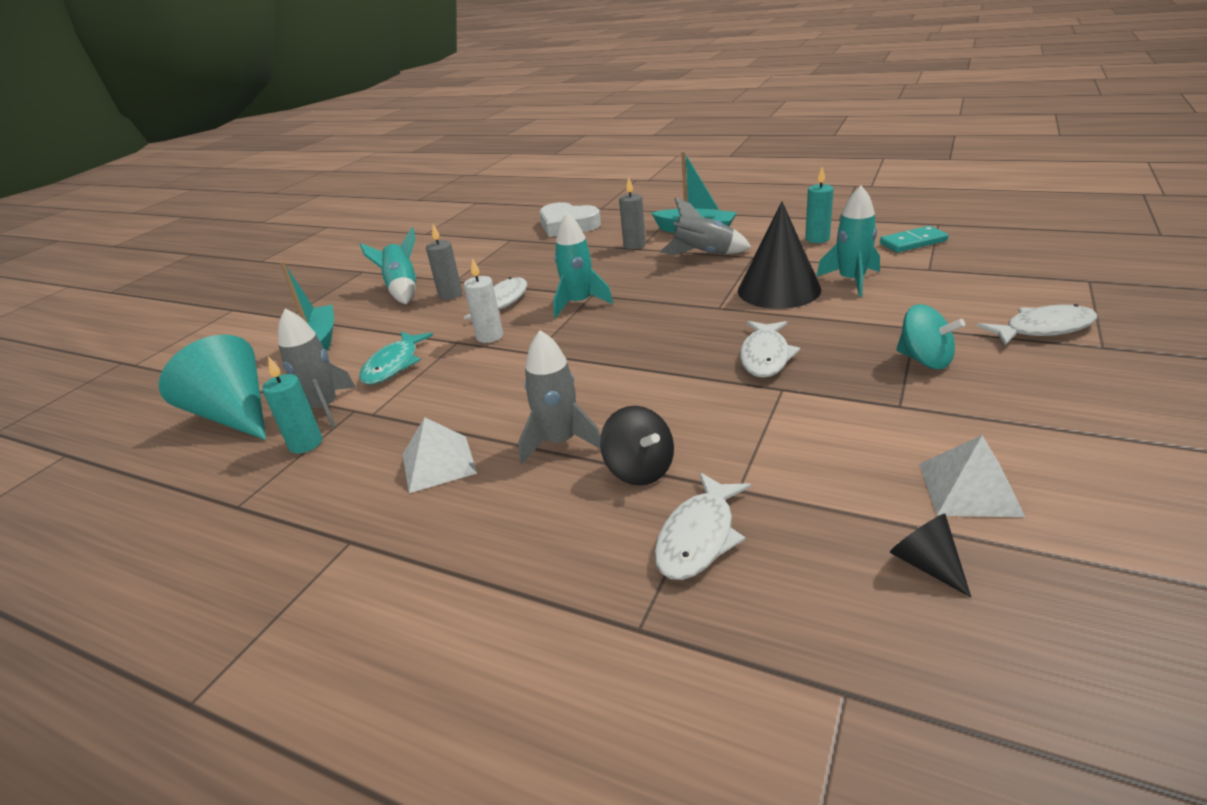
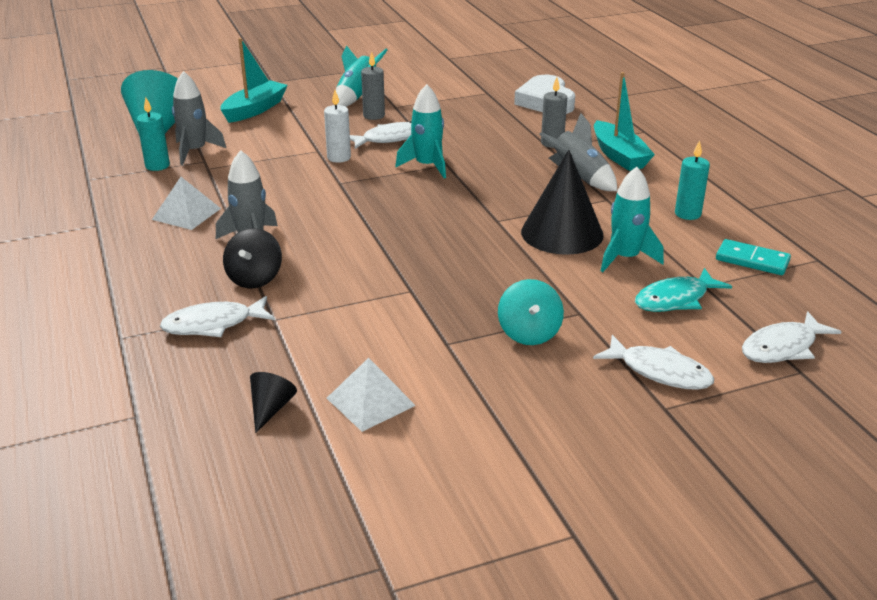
camera: 40 degrees right, 0 degrees up
(394, 365) = (264, 146): turquoise fish -> turquoise fish (675, 299)
(765, 356) = (447, 267): white fish -> white fish (782, 347)

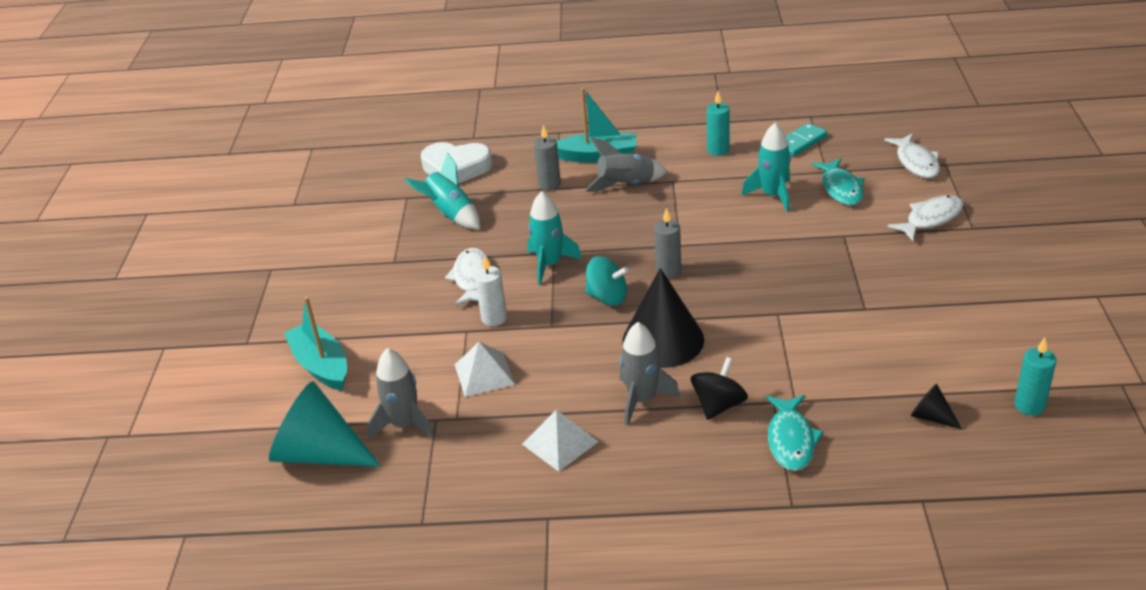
camera: 65 degrees left, 5 degrees up
(157, 166) = (424, 459): turquoise candle -> turquoise candle (1029, 405)
(213, 324) = (791, 440): white fish -> turquoise fish
(254, 278) = (718, 405): black spinning top -> black spinning top turned 90 degrees counterclockwise
(357, 96) = (346, 283): turquoise rocket -> turquoise rocket (451, 214)
(370, 402) = (934, 361): white pyramid -> white pyramid (484, 374)
(374, 116) = (407, 279): grey candle -> grey candle (668, 271)
(529, 333) = (864, 265): turquoise spinning top -> turquoise spinning top (607, 297)
(562, 233) = (719, 216): black cone -> black cone (663, 340)

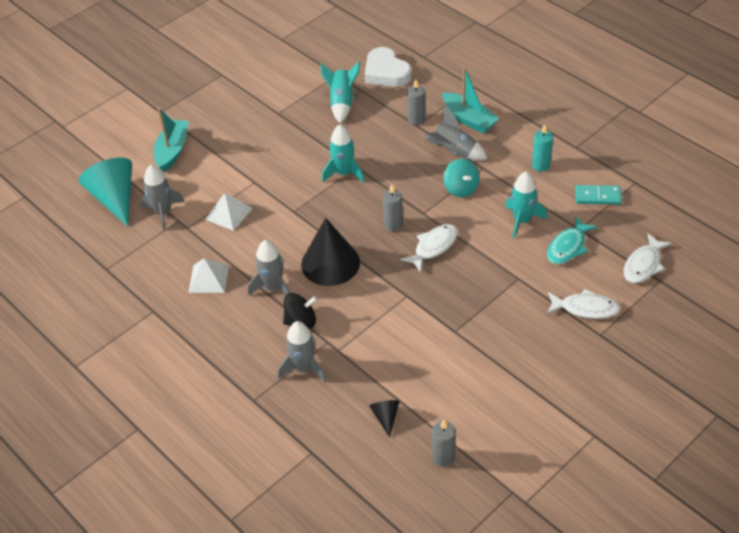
camera: 45 degrees right, 10 degrees up
(471, 278) = (298, 152): white fish -> white fish (433, 247)
(494, 318) = (275, 185): white candle -> none
(607, 297) = (342, 216): turquoise spinning top -> turquoise spinning top (461, 188)
(791, 440) = (304, 368): turquoise fish -> grey rocket
(1029, 405) = (443, 457): turquoise candle -> grey candle

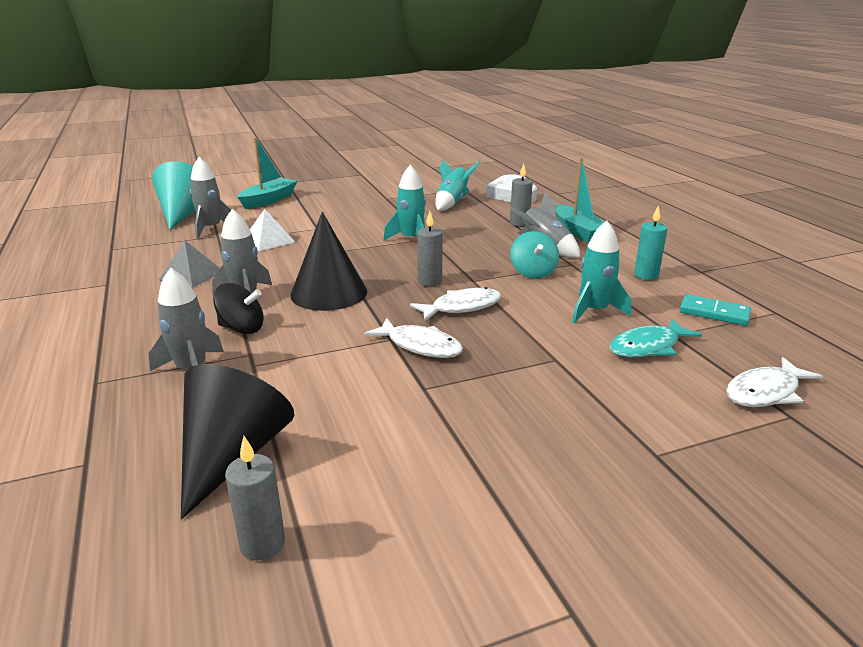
camera: 20 degrees right, 20 degrees down
(208, 278) = (191, 275): white pyramid -> grey pyramid
(386, 417) = (232, 455): black cone -> black cone, size x2.17
(585, 308) = (644, 416): white fish -> white fish (420, 346)

